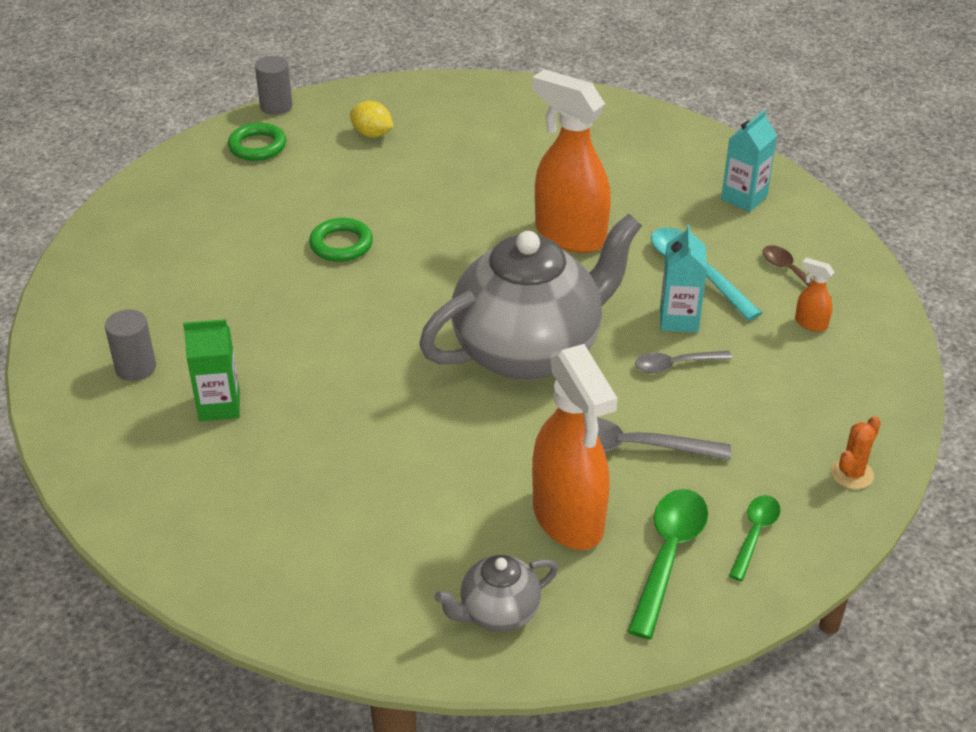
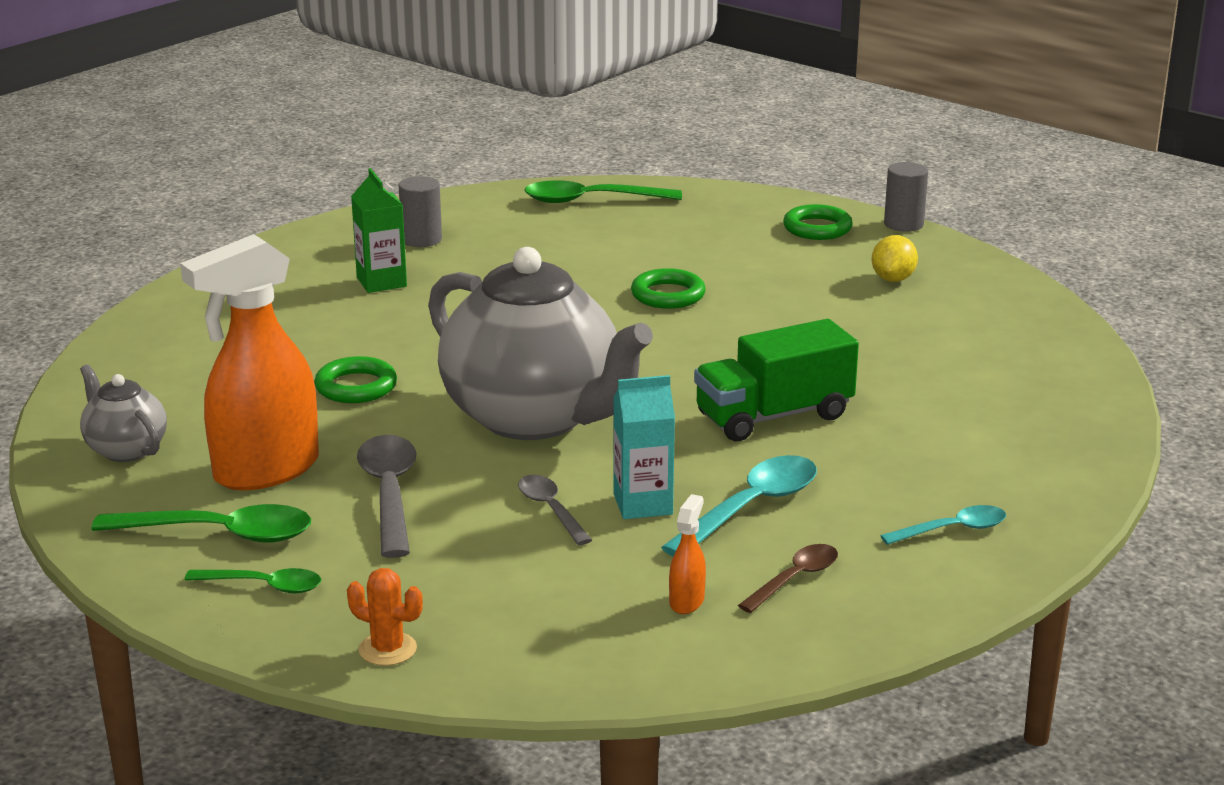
camera: 75 degrees right, 15 degrees down
(115, 250) = (592, 200): none -> green spoon
(433, 446) = (356, 387): none -> green ring
(569, 235) = (774, 416): orange spray bottle -> green truck
(744, 198) = (952, 530): turquoise carton -> turquoise spoon

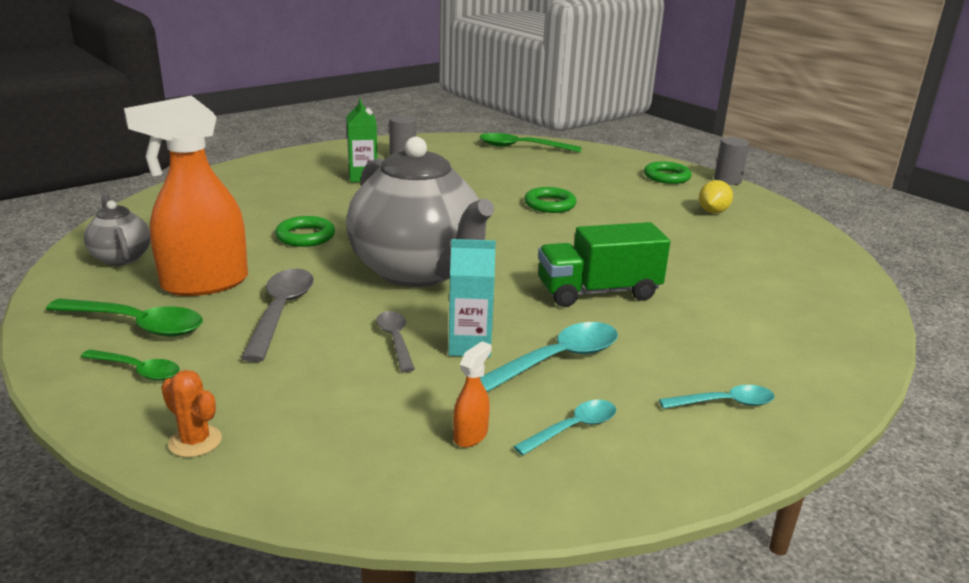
camera: 10 degrees right, 0 degrees up
(794, 579) = (573, 428): brown spoon -> turquoise spoon

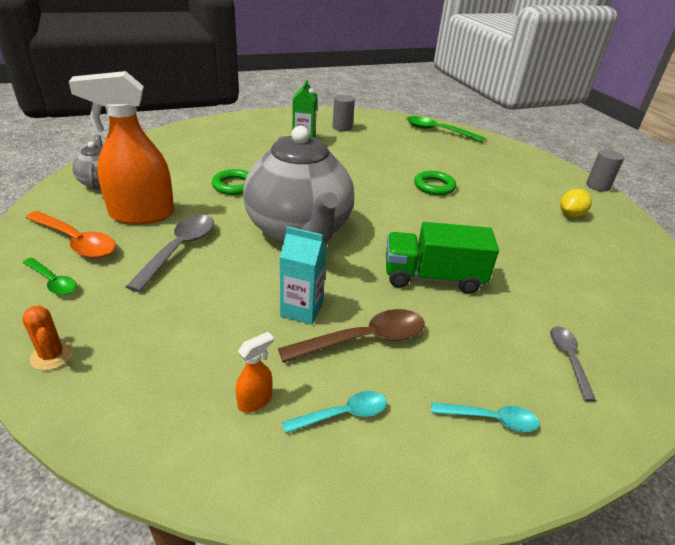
camera: 15 degrees right, 10 degrees up
(136, 325) = (76, 241): green spoon -> orange spoon
(395, 340) = (247, 293): grey spoon -> grey spoon (568, 359)
(555, 360) = (363, 340): turquoise spoon -> brown spoon
(666, 177) = (545, 175): green ring -> none

